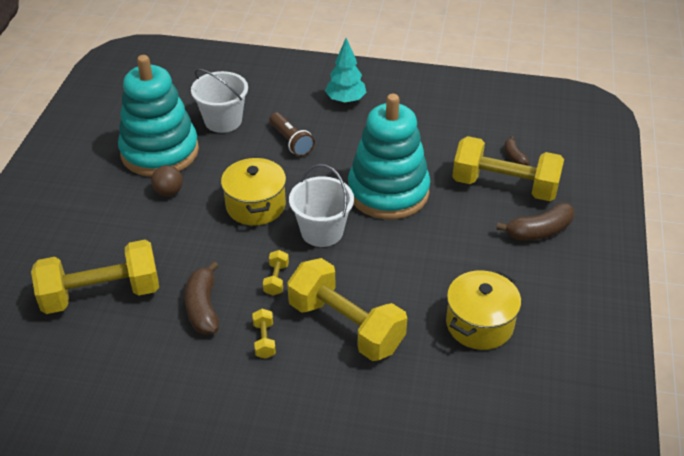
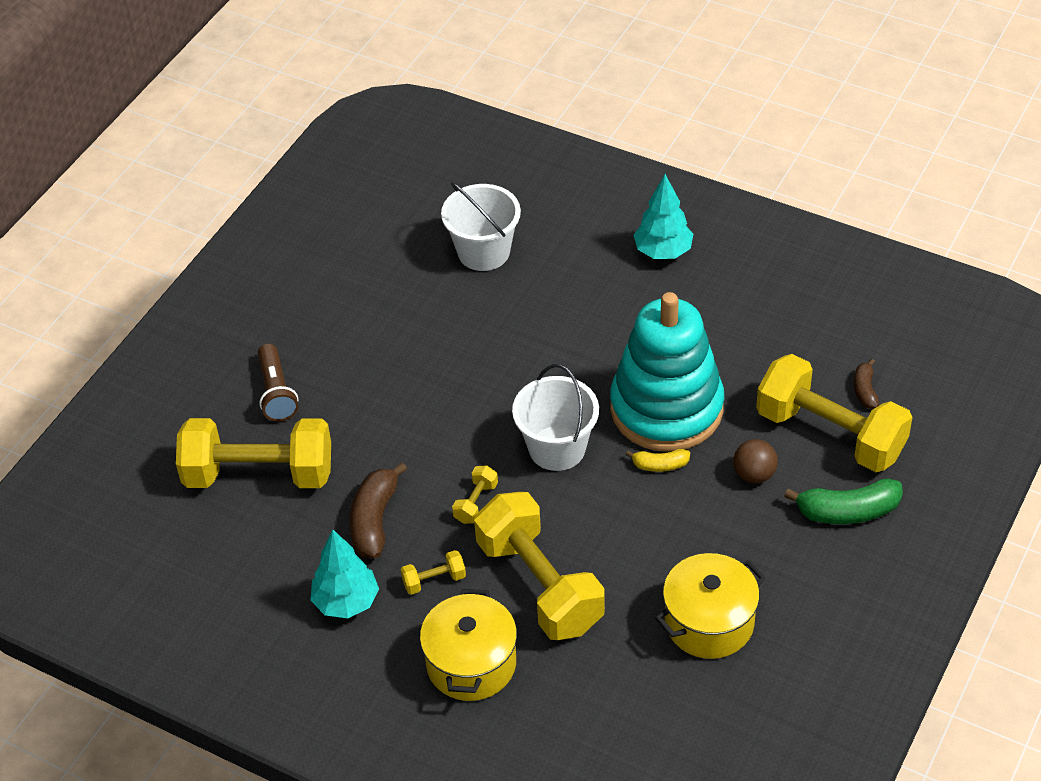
camera: 20 degrees right, 5 degrees up
(160, 152) = (386, 284): turquoise stacking toy -> none
(169, 192) = (380, 347): brown ball -> brown ball (754, 474)
(200, 371) = (346, 602): none -> turquoise tree
(255, 205) = (484, 391): yellow pot -> yellow pot (471, 664)
(264, 340) = (434, 580): yellow dumbbell -> yellow dumbbell turned 60 degrees clockwise
(291, 142) = (564, 304): brown flashlight -> brown flashlight (276, 393)
(399, 228) = (660, 465): none -> yellow banana
(539, 231) = (848, 511): brown banana -> green banana

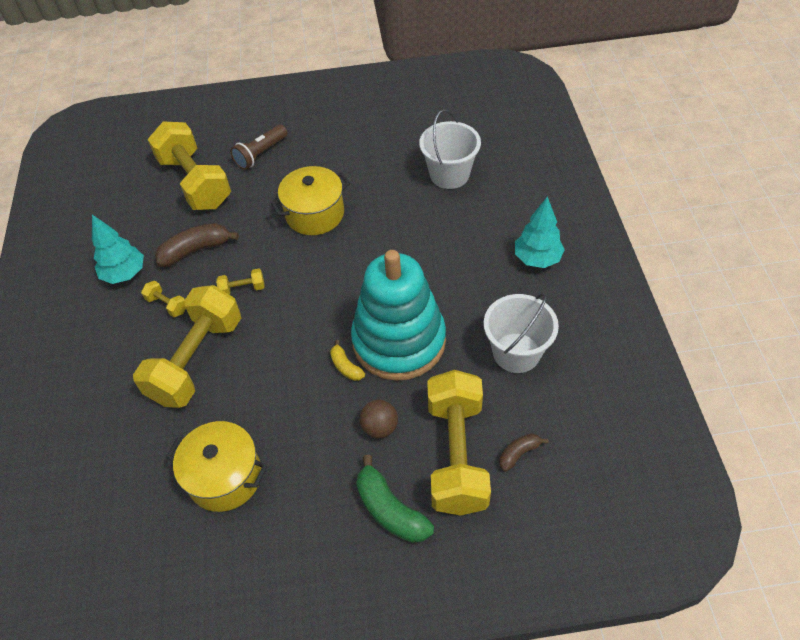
camera: 55 degrees right, 5 degrees up
(471, 664) = (112, 361): yellow pot -> yellow pot (315, 214)
(557, 448) = (317, 303): white bucket -> white bucket (516, 353)

